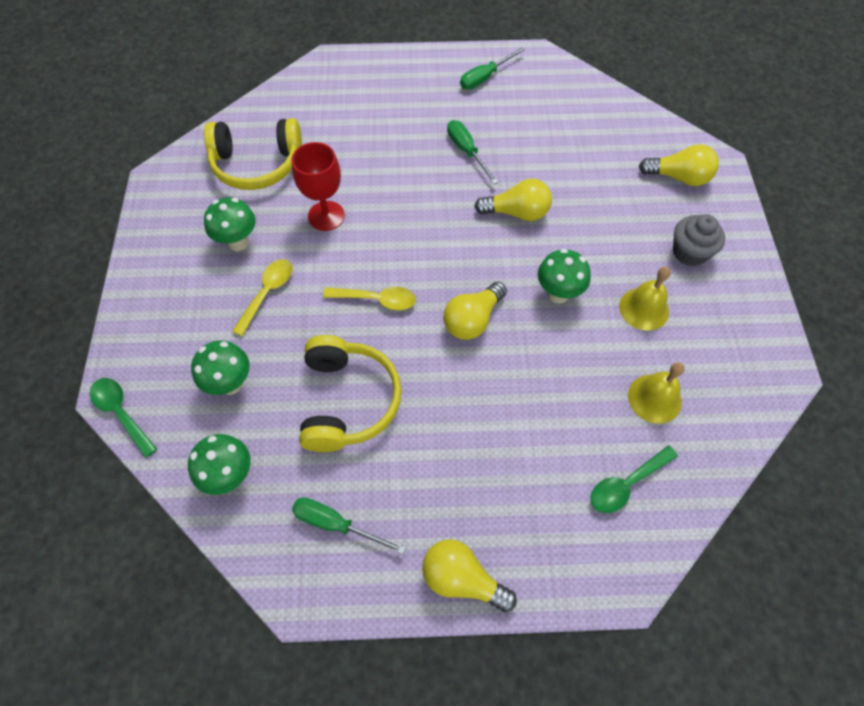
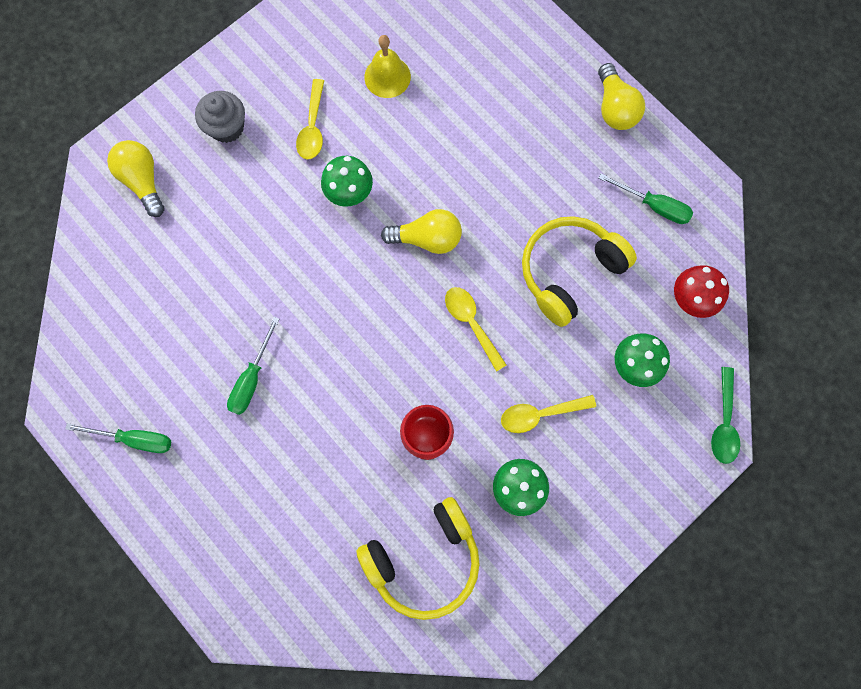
camera: 130 degrees left, 15 degrees up
(230, 475) = (689, 301): green mushroom -> red mushroom
(257, 164) = (424, 559): yellow headphones -> yellow headphones turned 105 degrees clockwise
(336, 524) = (653, 206): green screwdriver -> green screwdriver turned 45 degrees counterclockwise
(517, 212) = (291, 283): yellow light bulb -> none
(626, 484) = (468, 57): green spoon -> none
(644, 308) = (313, 127): yellow bell -> yellow spoon

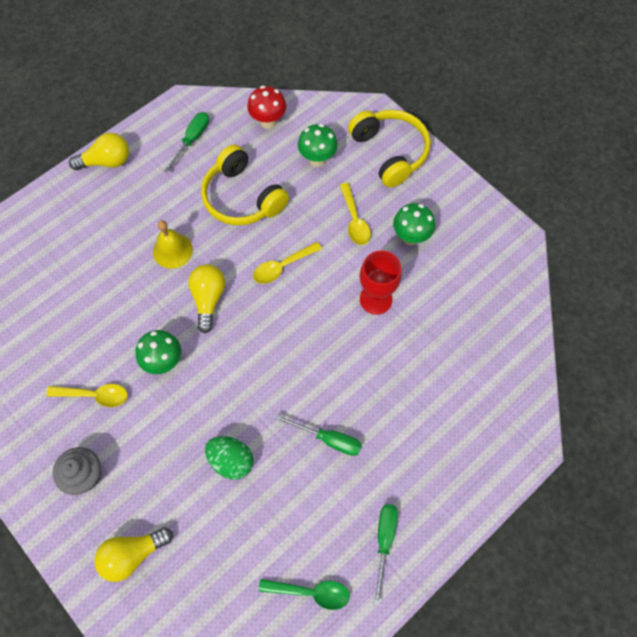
camera: 90 degrees left, 10 degrees down
(233, 273) = (231, 461): none -> green egg
(387, 77) = (53, 332): yellow bell -> yellow bell (172, 250)
(424, 559) = (468, 301): yellow headphones -> yellow headphones (390, 152)
(723, 422) = (358, 107): green spoon -> green spoon (311, 592)

